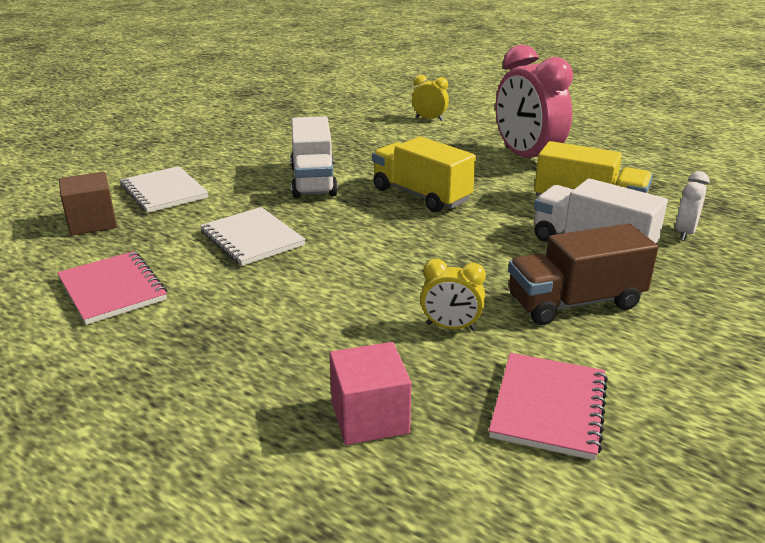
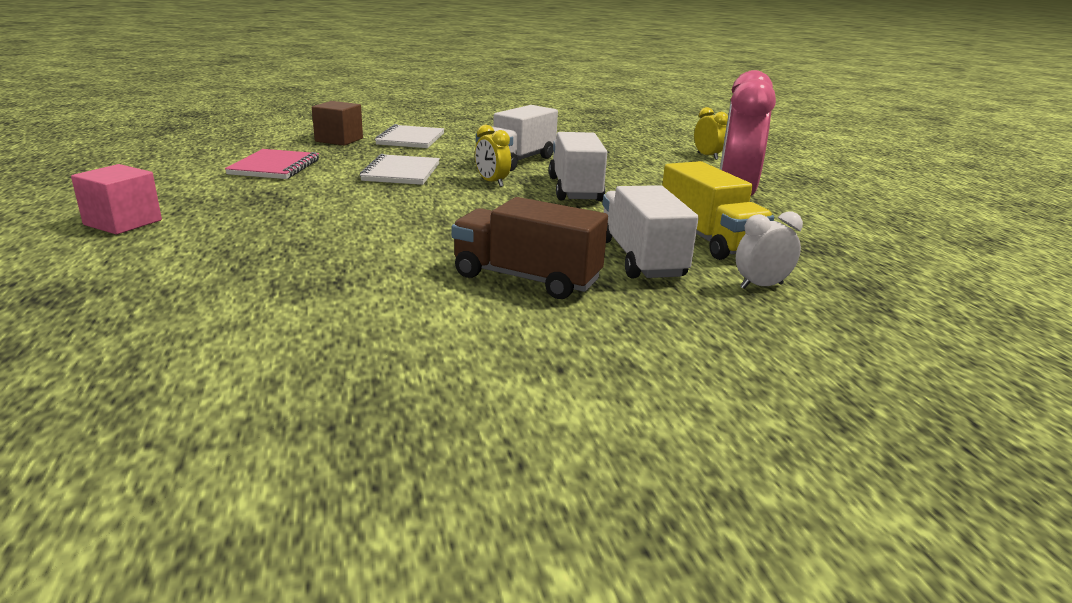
camera: 40 degrees right, 5 degrees down
(369, 417) = (242, 263): pink cube -> pink cube (123, 222)
(421, 195) = (575, 189): yellow truck -> white truck
(451, 327) = (401, 251): yellow clock -> yellow clock (492, 182)
(549, 407) = (348, 311): pink notebook -> none

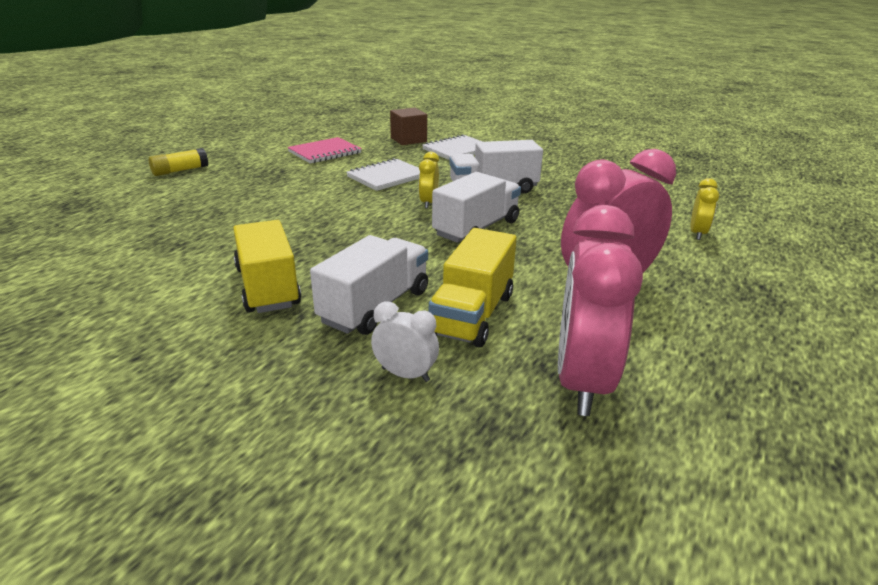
camera: 45 degrees right, 5 degrees up
(123, 222) = (180, 171): pink cube -> yellow glue stick
(526, 278) = (268, 287): brown truck -> yellow truck
(842, 249) = (582, 381): none -> pink clock

